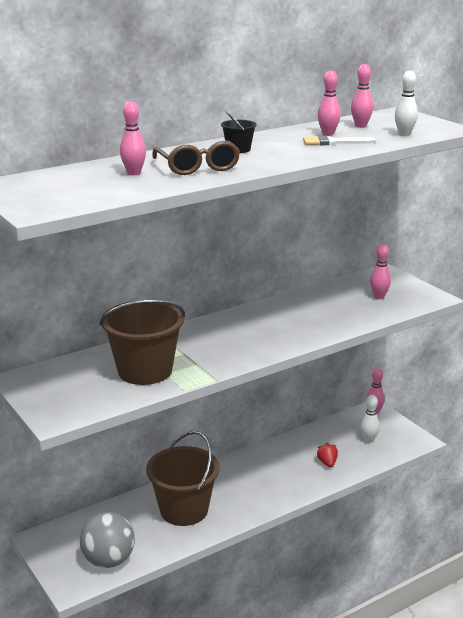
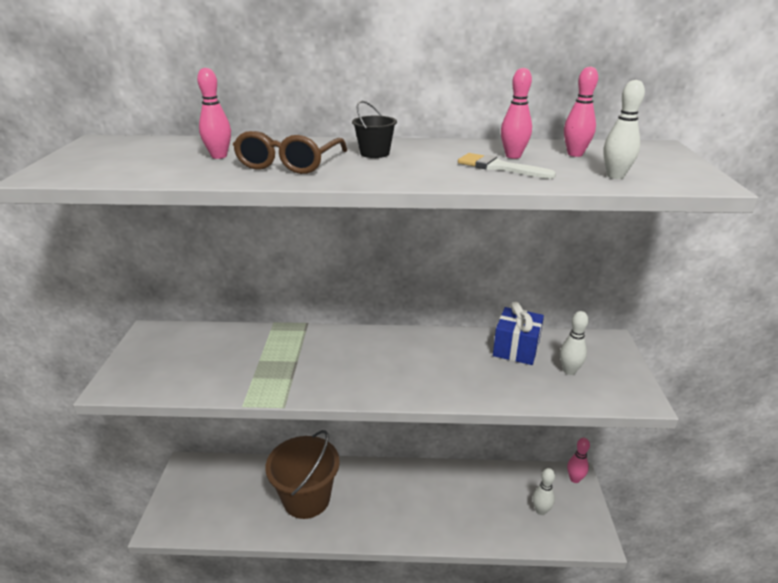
camera: 35 degrees right, 5 degrees up
(108, 560) = (206, 517): grey ball -> none
(145, 371) = (241, 366): brown bucket -> none
(327, 463) = (475, 516): red strawberry -> none
(331, 296) = (516, 349): none -> blue gift
(379, 297) = (569, 371): pink bowling pin -> white bowling pin

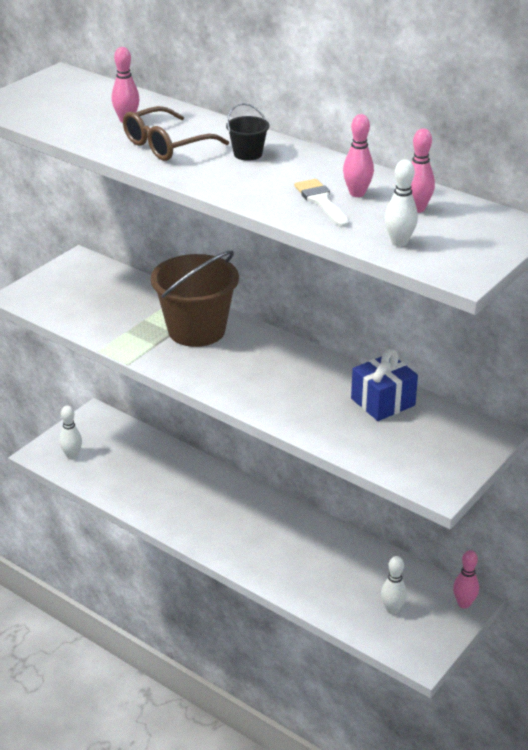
camera: 35 degrees right, 5 degrees up
(306, 498) = (177, 491): brown bucket -> brown bucket (196, 330)
(569, 371) = (407, 440): white bowling pin -> white bowling pin (72, 456)

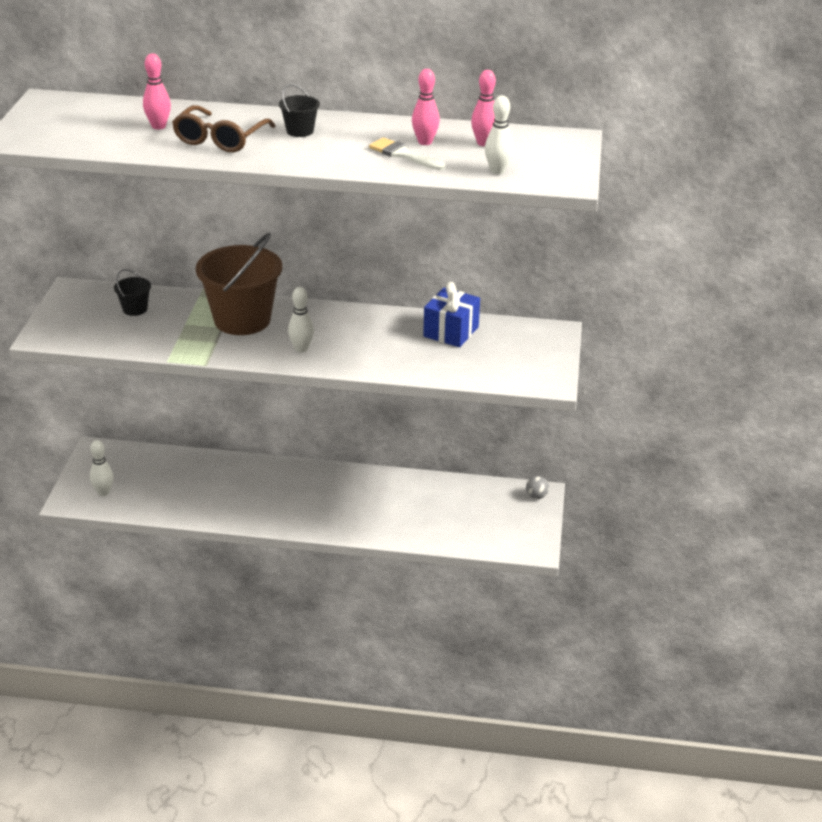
camera: 30 degrees left, 0 degrees up
(114, 293) = (135, 309): none -> black bucket
(392, 609) = (485, 520): white bowling pin -> white bowling pin (301, 349)
(464, 603) = (536, 496): pink bowling pin -> grey ball

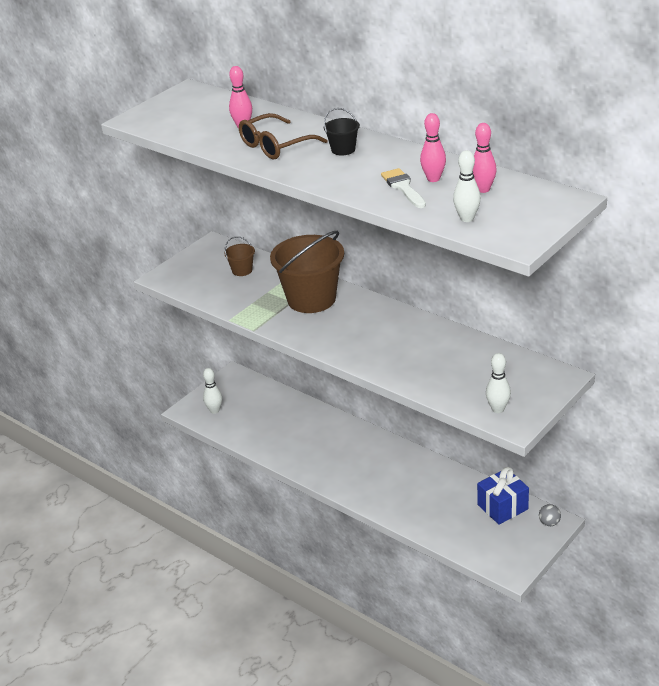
camera: 35 degrees right, 0 degrees up
(135, 309) = (242, 270): black bucket -> brown bucket
(301, 349) = (335, 336): white bowling pin -> white bowling pin (498, 409)
(451, 332) = (468, 353): blue gift -> blue gift (502, 507)

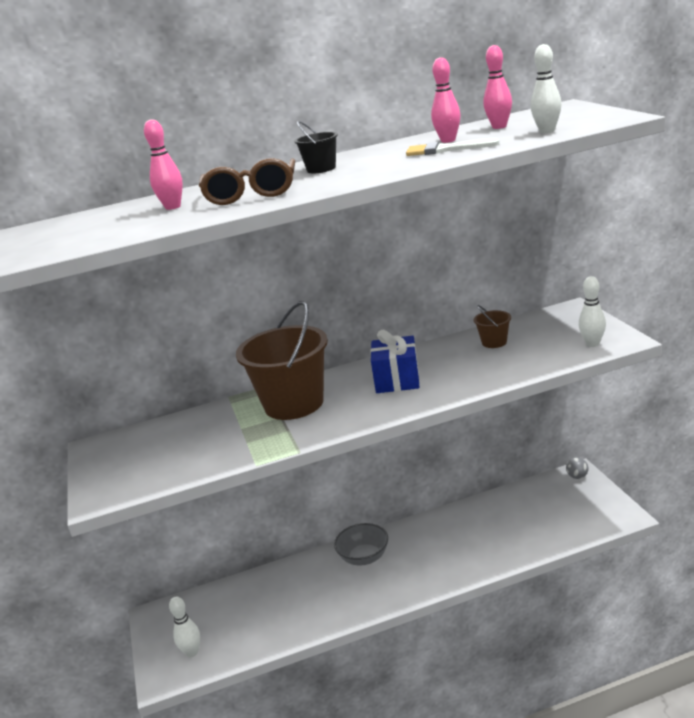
camera: 55 degrees left, 10 degrees down
(242, 270) = (177, 436): brown bucket -> brown bucket (494, 342)
(355, 443) = (364, 557): none -> grey bowl
(502, 507) = (536, 495): blue gift -> blue gift (397, 380)

